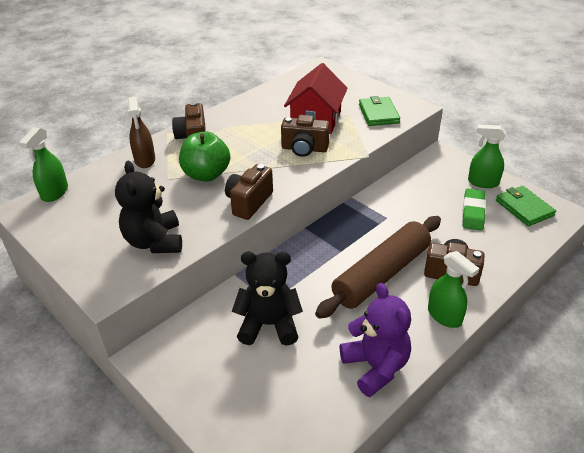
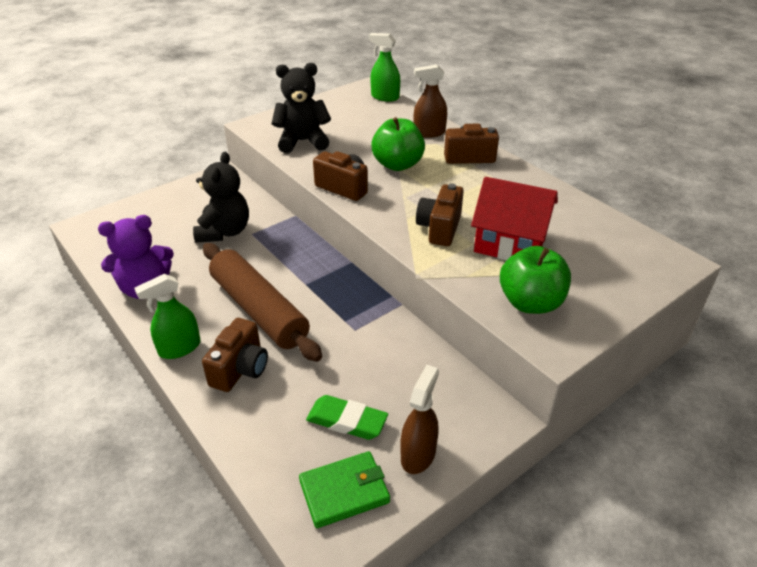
camera: 95 degrees right, 0 degrees up
(378, 114) = (530, 303): green wallet -> green apple
(483, 182) = (418, 454): green spray bottle -> brown spray bottle

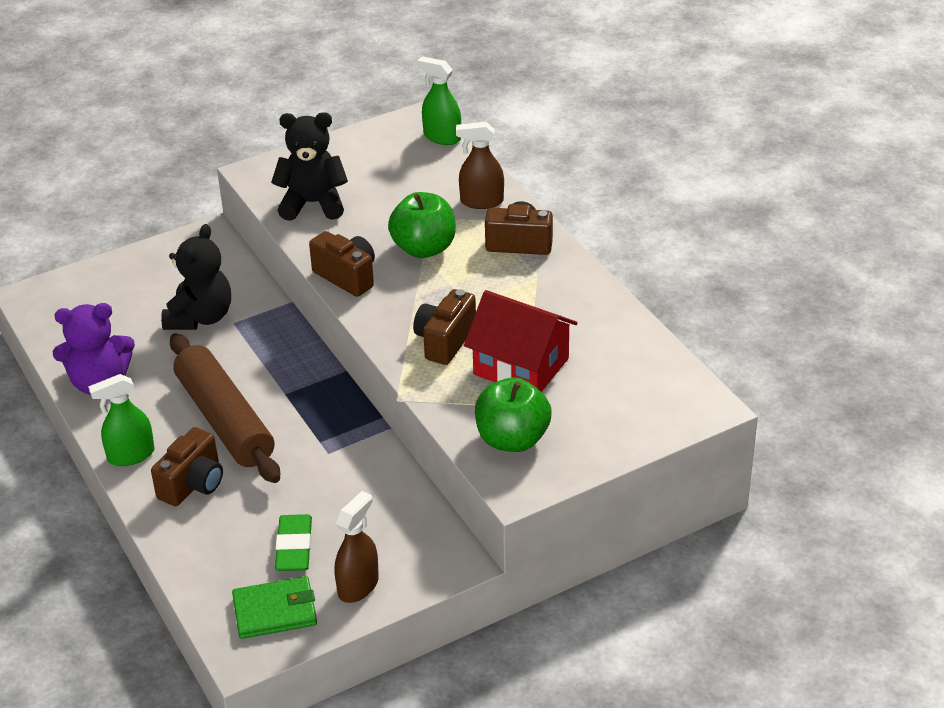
camera: 10 degrees right, 0 degrees up
(347, 421) = (294, 547): green eraser -> green eraser turned 60 degrees clockwise

